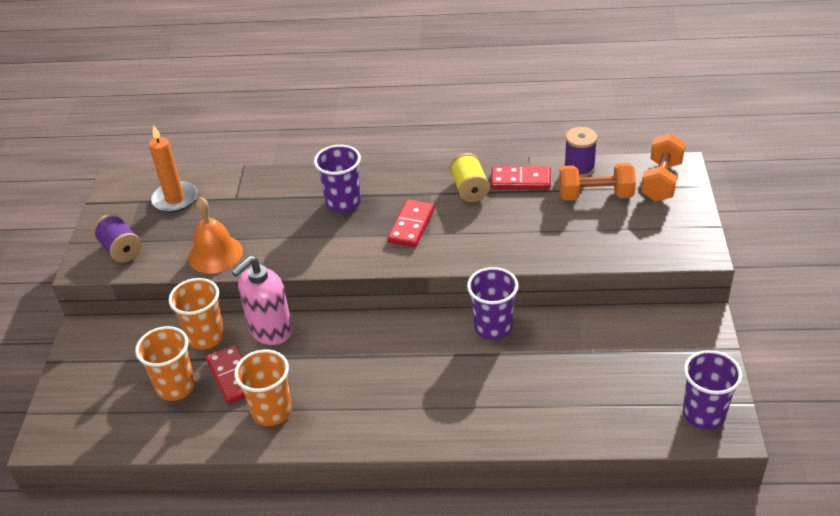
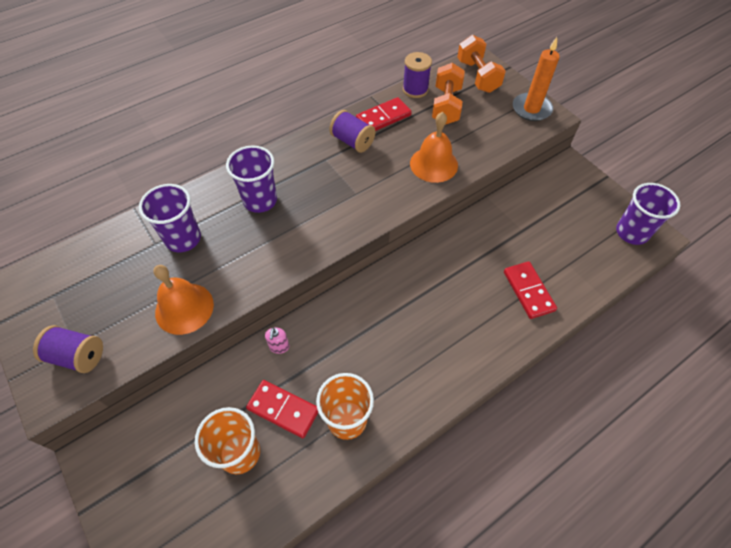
camera: 40 degrees left, 15 degrees up
(175, 199) = (91, 274): orange candle -> orange candle (531, 109)
(206, 337) = (225, 387): orange cup -> none
(270, 331) = (279, 346): pink soap dispenser -> pink soap dispenser, size x0.43
(411, 225) = (336, 193): red domino -> red domino (528, 291)
(469, 189) = (352, 141): yellow spool -> purple spool
(493, 327) = (448, 244): purple cup -> purple cup (183, 239)
(526, 241) = (434, 164): none -> orange bell
(595, 195) = (446, 106): orange dumbbell -> orange dumbbell turned 45 degrees counterclockwise

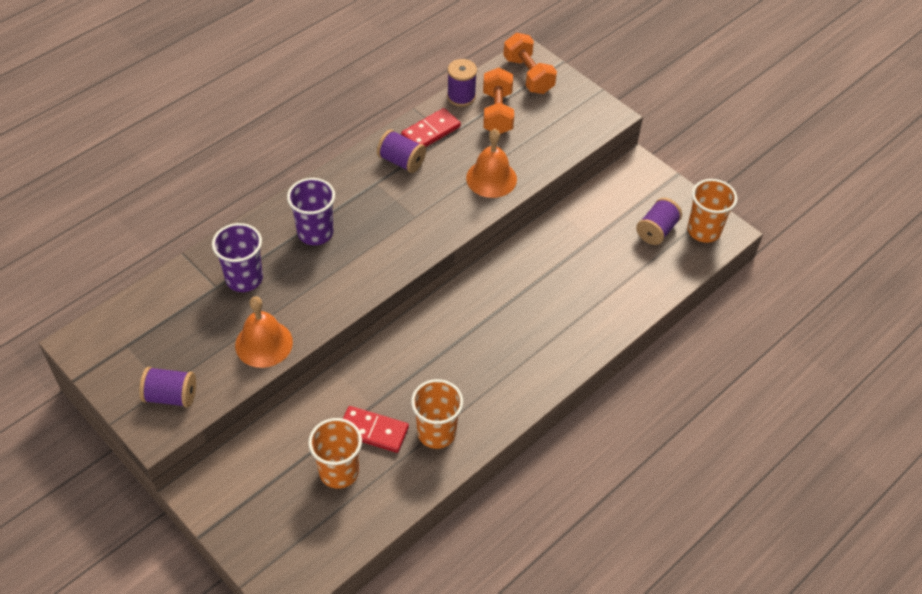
camera: 10 degrees left, 5 degrees down
(279, 346) = (357, 376): pink soap dispenser -> none
(528, 291) = (601, 299): red domino -> none
(531, 109) = (589, 109): orange candle -> none
(585, 228) = (656, 230): none -> purple spool
(631, 232) = (703, 230): purple cup -> orange cup

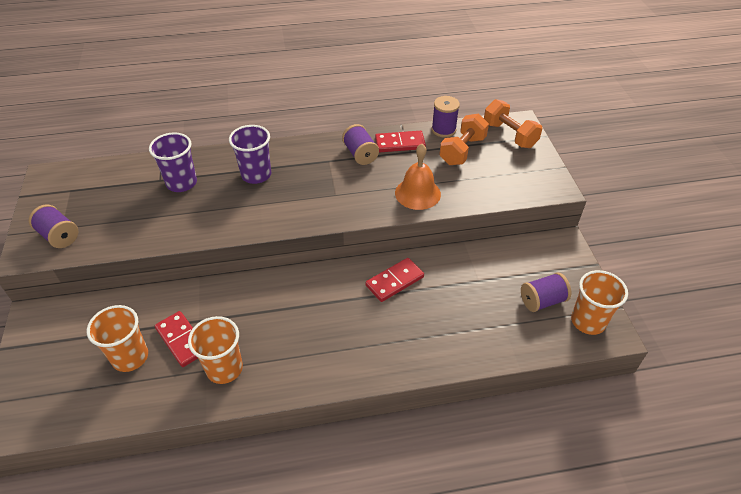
camera: 35 degrees right, 5 degrees down
(264, 343) = (149, 231): orange bell -> none
(520, 276) = (395, 281): none -> red domino
(528, 75) = (509, 135): orange dumbbell -> orange dumbbell turned 45 degrees counterclockwise

